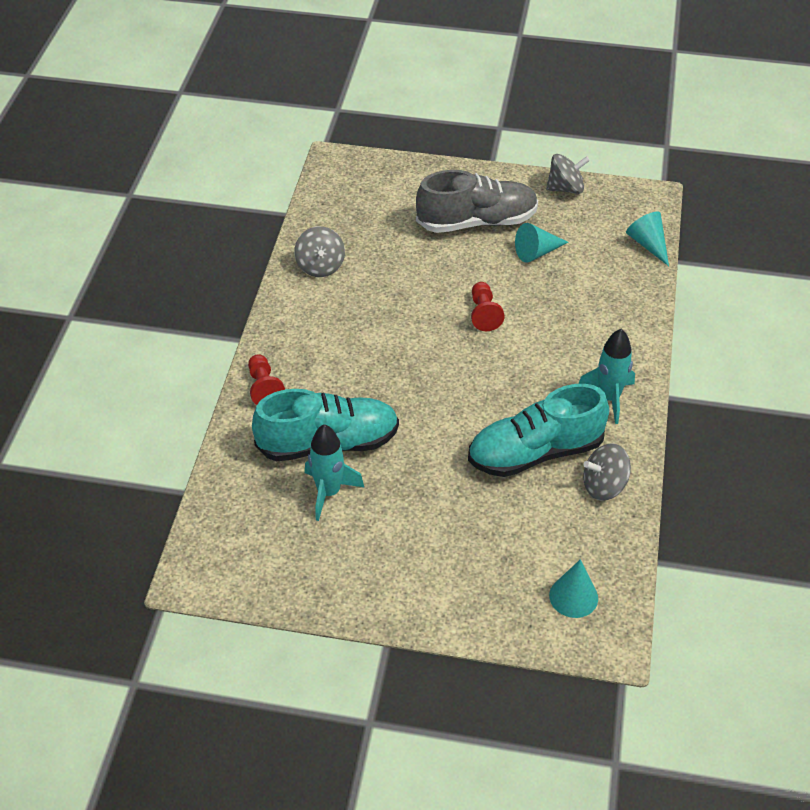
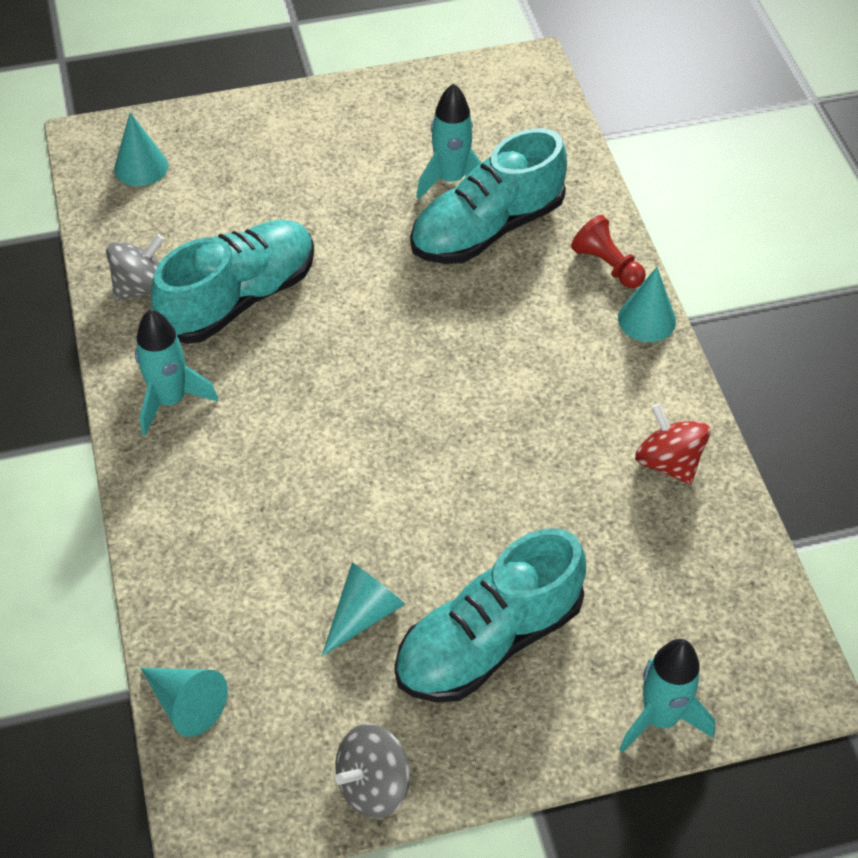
camera: 155 degrees right, 5 degrees up
(267, 345) = (646, 319): none -> turquoise cone
(320, 266) = (668, 462): grey spinning top -> red spinning top
(412, 170) = (660, 718): none -> turquoise rocket
(476, 222) = (488, 641): grey shoe -> turquoise shoe
(484, 314) = (392, 469): red pawn -> none

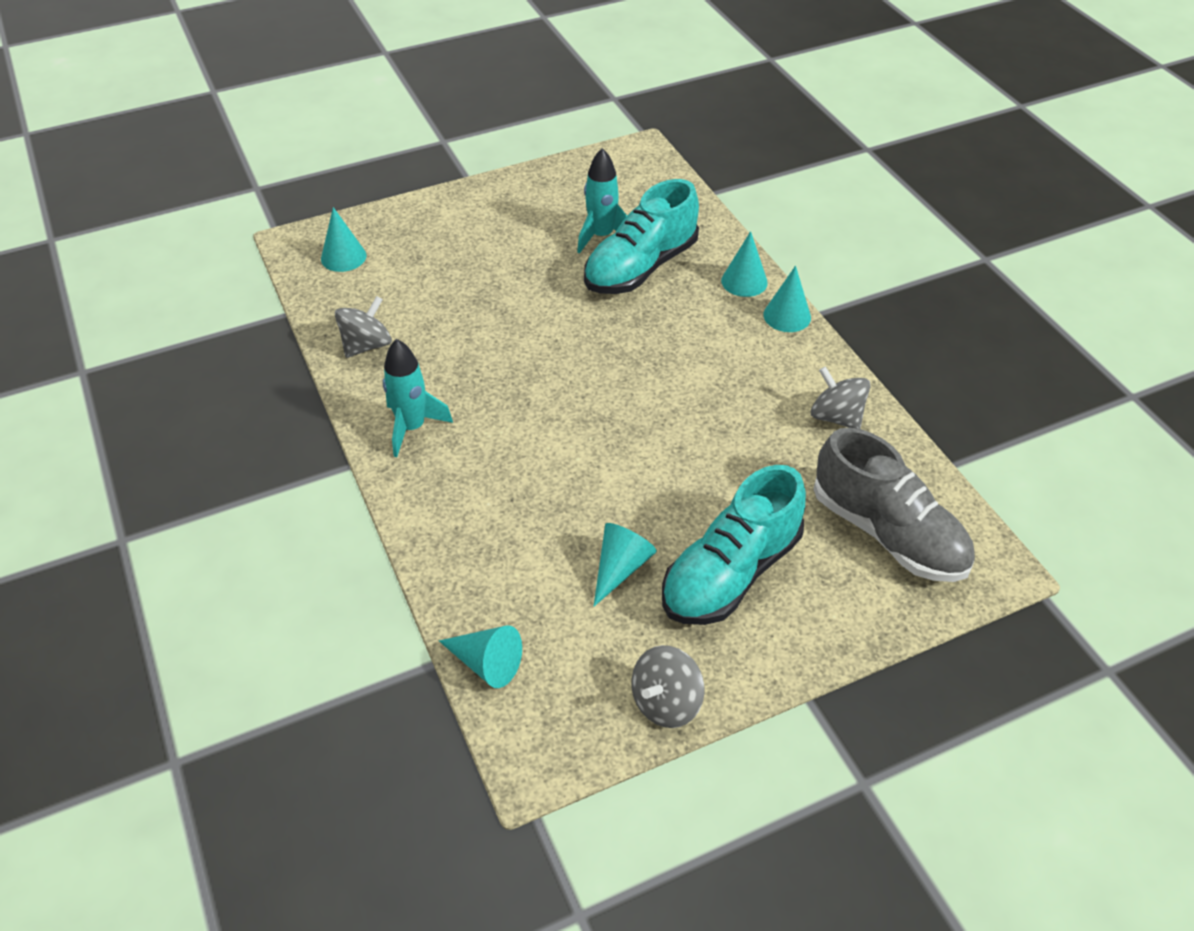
camera: 10 degrees left, 5 degrees down
(239, 298) = (451, 343): turquoise shoe -> none
(607, 265) = (744, 281): red pawn -> turquoise cone
(660, 718) = (889, 610): turquoise rocket -> none
(668, 462) = (836, 417): red spinning top -> grey spinning top
(686, 621) = (887, 533): none -> grey shoe

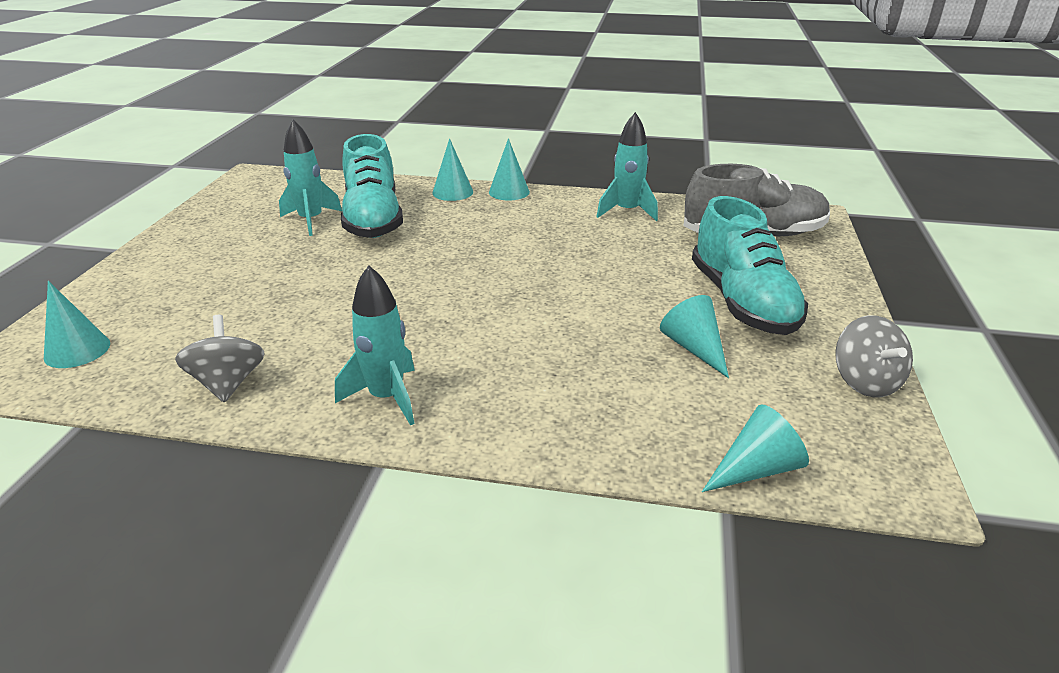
camera: 55 degrees left, 15 degrees down
(836, 417) = (627, 211): grey spinning top -> turquoise rocket

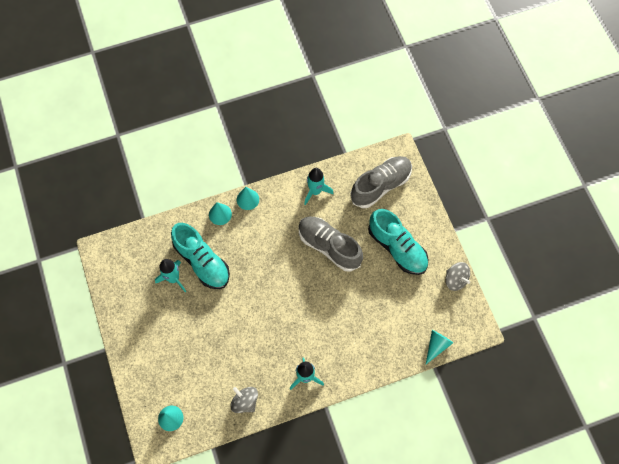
camera: 30 degrees left, 35 degrees up
(602, 263) = (329, 246): none -> grey shoe
(694, 348) = (392, 290): turquoise cone -> none

